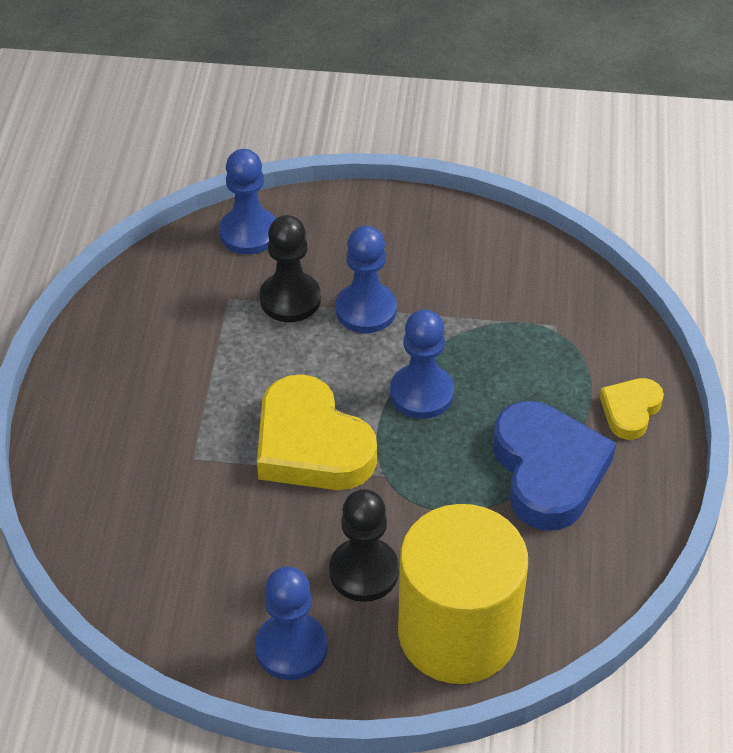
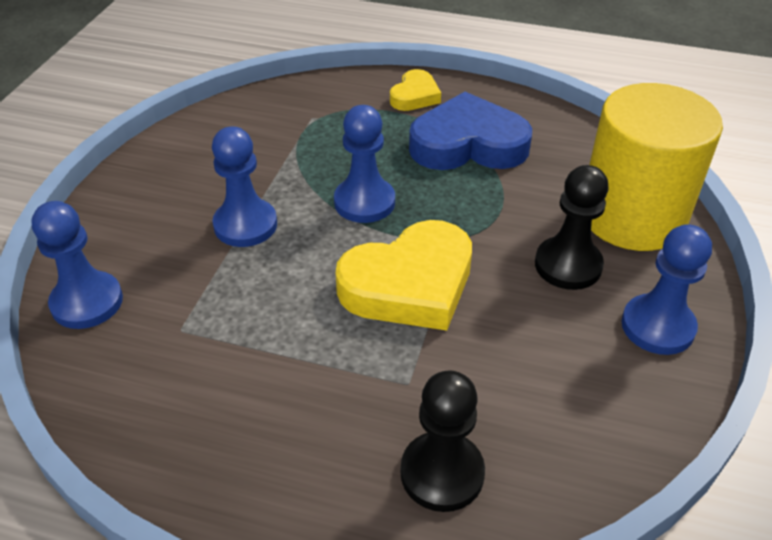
camera: 80 degrees left, 5 degrees down
(290, 299) = (205, 278): black pawn -> black pawn (442, 473)
(630, 411) = (415, 96): yellow heart -> yellow heart turned 105 degrees counterclockwise

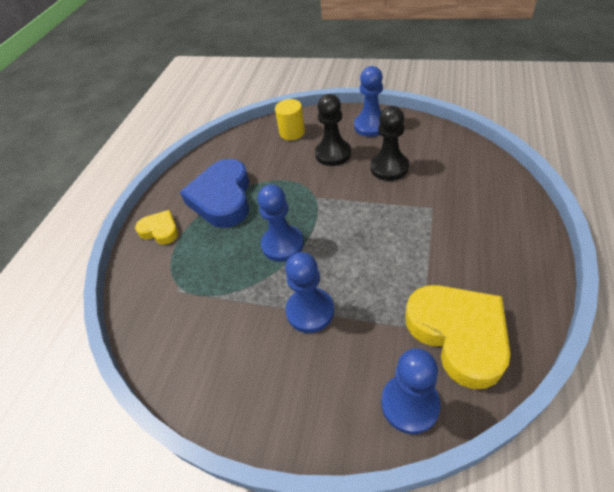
camera: 85 degrees left, 5 degrees up
(409, 284) = (357, 214): yellow heart -> yellow heart (458, 335)
(442, 473) = (483, 191): black pawn -> black pawn (389, 167)
(632, 216) = (292, 132): yellow cylinder -> yellow cylinder, size x0.46

